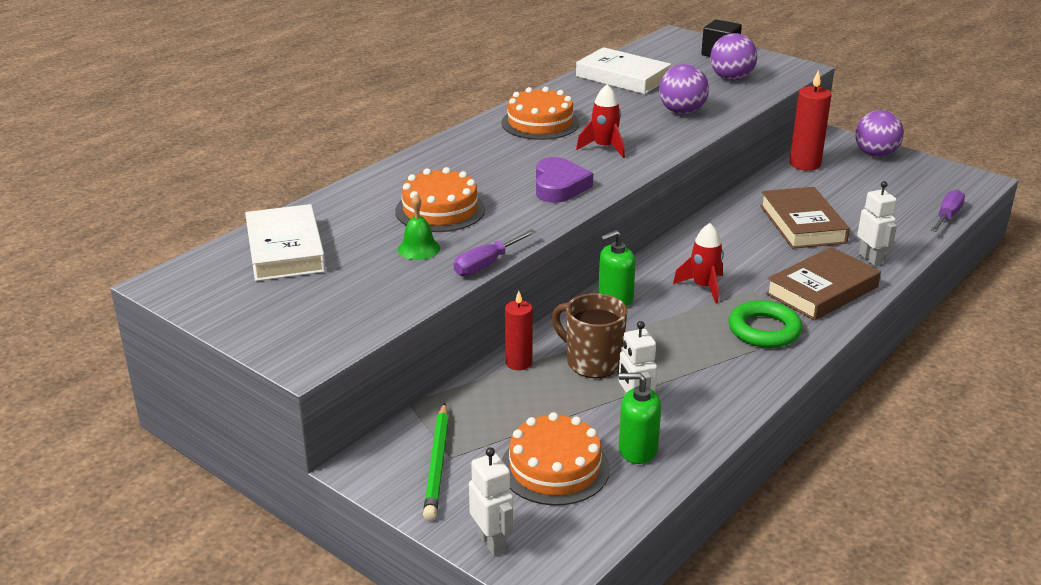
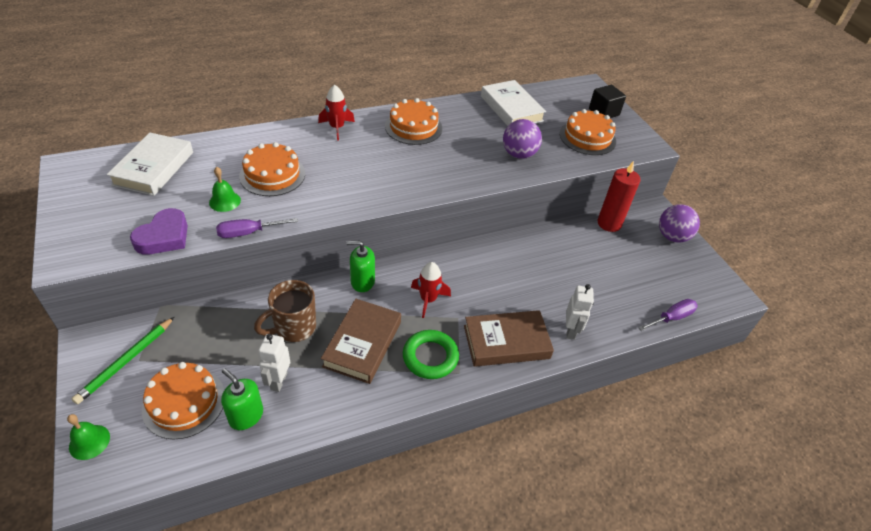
camera: 25 degrees right, 15 degrees up
(492, 543) = (89, 442): white robot -> green bell
(518, 363) = (251, 305): red candle -> none
(559, 186) = (365, 186): purple heart -> purple heart (164, 237)
(592, 362) = (294, 328): brown mug -> brown mug turned 105 degrees counterclockwise
(604, 148) = (431, 165): red rocket -> red rocket (337, 128)
(731, 78) = (587, 137): purple ball -> orange cake
(802, 224) = (552, 276): brown book -> brown book (362, 344)

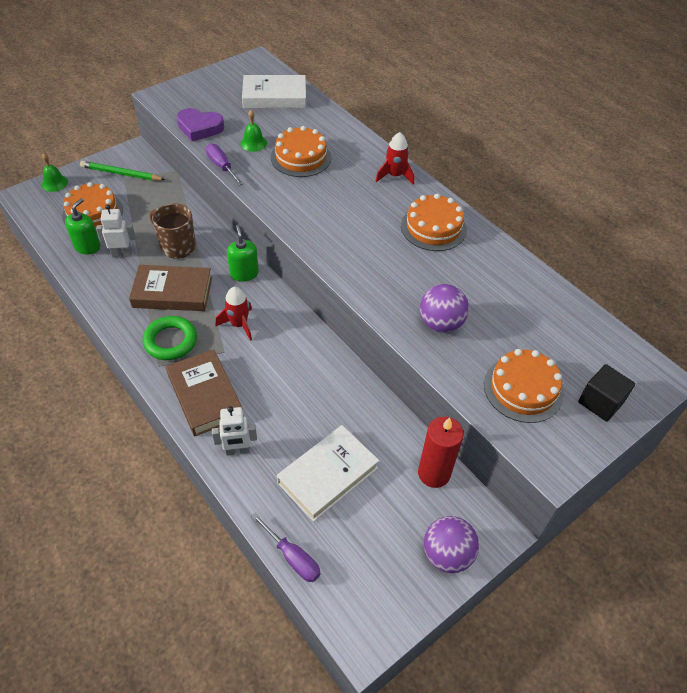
camera: 75 degrees right, 5 degrees up
(511, 108) = (532, 302): white book -> white book (328, 475)

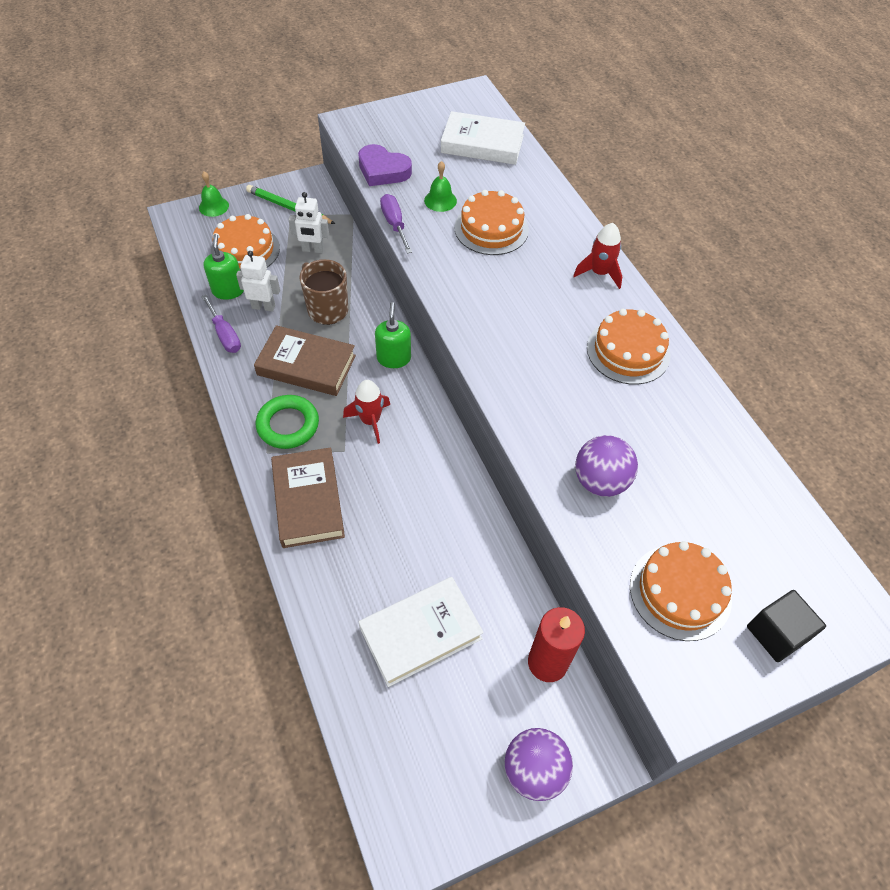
camera: 15 degrees right, 5 degrees up
(87, 246) = (228, 290): green soap dispenser -> green soap dispenser turned 45 degrees counterclockwise
(237, 450) = (326, 577): white robot -> white robot (313, 250)
(292, 557) = (352, 724): purple screwdriver -> purple screwdriver (225, 334)

